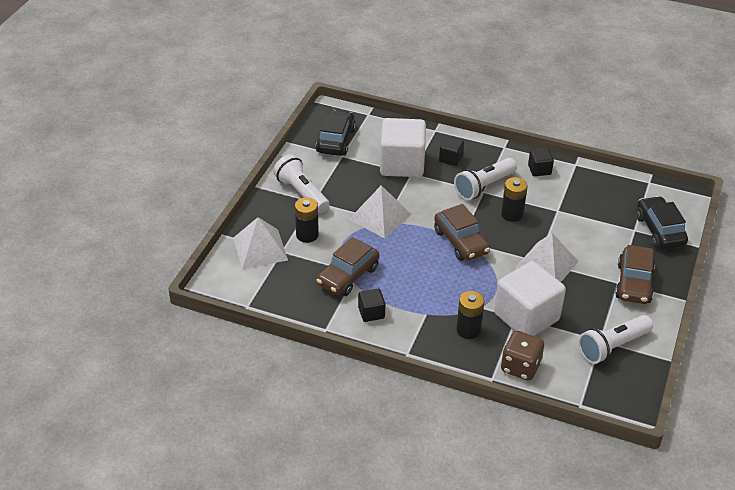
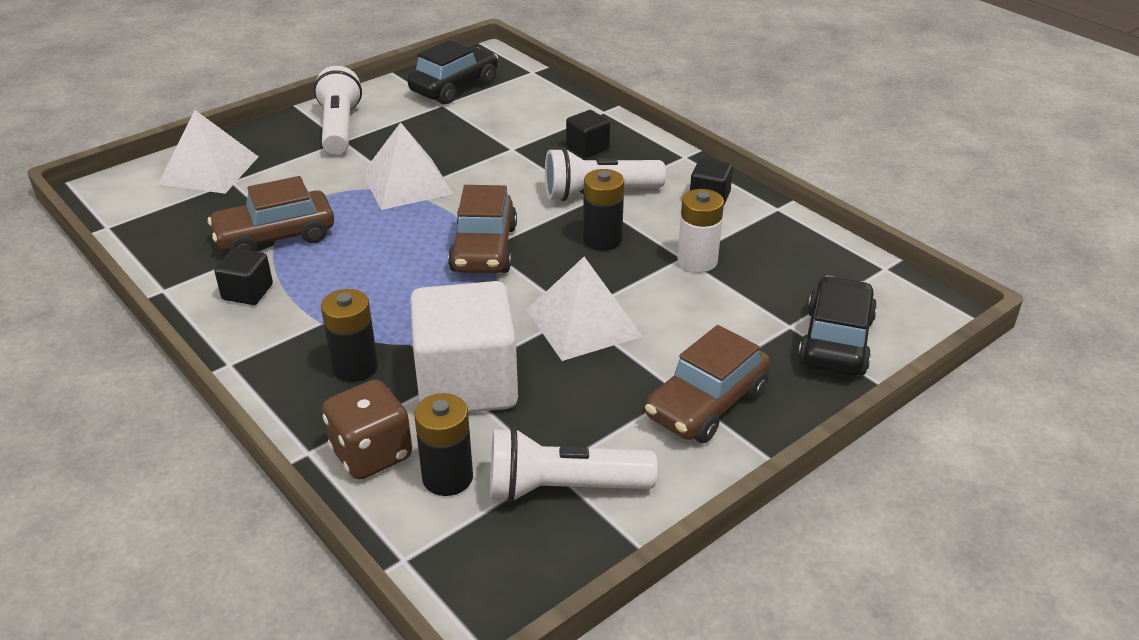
camera: 30 degrees right, 5 degrees down
(307, 235) = (286, 174): black battery -> black battery (447, 477)
(402, 164) = (510, 135): white cube -> none
(566, 210) = (697, 261): none -> white battery

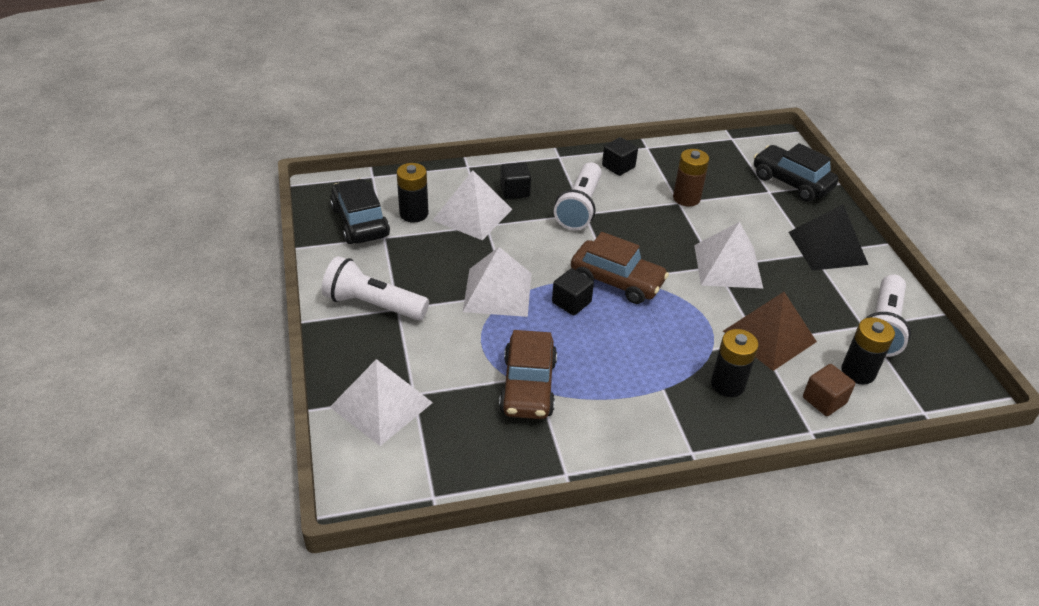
camera: 65 degrees left, 5 degrees up
(247, 292) = (600, 421): black cube -> black cube (571, 302)
(371, 454) = (824, 400): brown dice -> brown cube
(467, 384) = (769, 336): white cube -> brown pyramid
(522, 136) = (472, 214): none -> white pyramid
(602, 240) = (639, 226): black battery -> black battery (414, 214)
(697, 261) = (686, 198): white battery -> brown battery
(706, 403) = (827, 248): brown car -> black pyramid

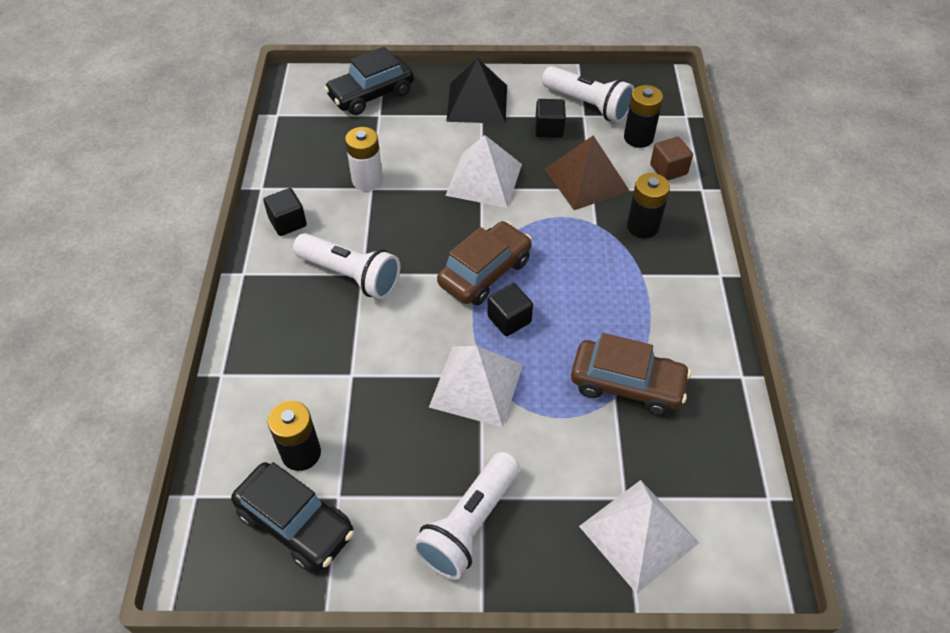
camera: 75 degrees left, 10 degrees up
(360, 222) = (296, 523): black car -> black car turned 135 degrees counterclockwise
(472, 214) = (326, 386): white pyramid -> none
(515, 191) = (295, 332): black cube -> black cube (549, 129)
(686, 198) = (367, 180): brown battery -> white battery

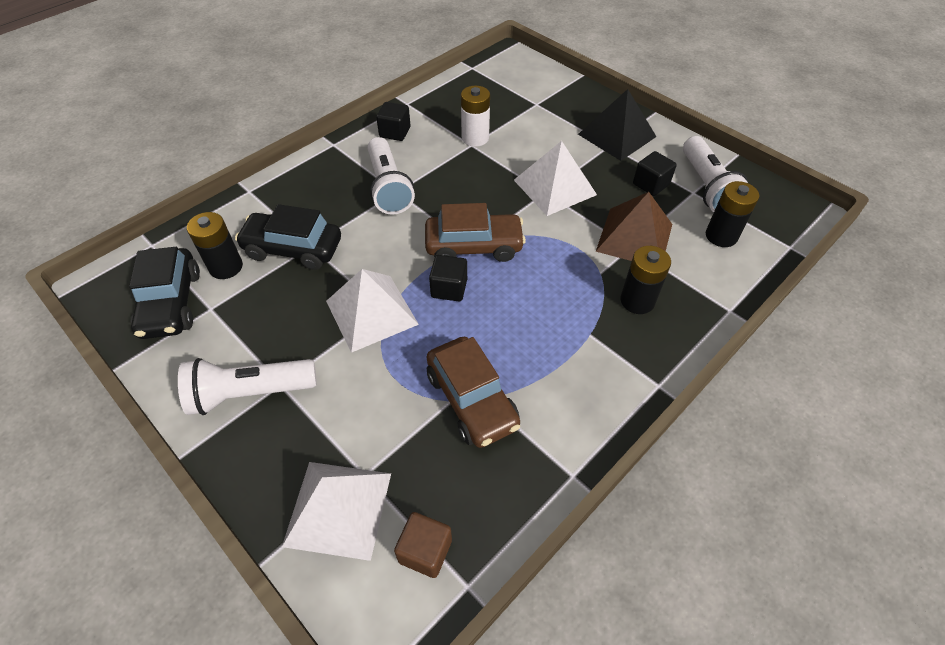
camera: 45 degrees right, 0 degrees up
(371, 94) = (547, 88): black car -> black car (293, 249)
(668, 169) = (717, 275): brown cube -> brown cube (425, 551)

